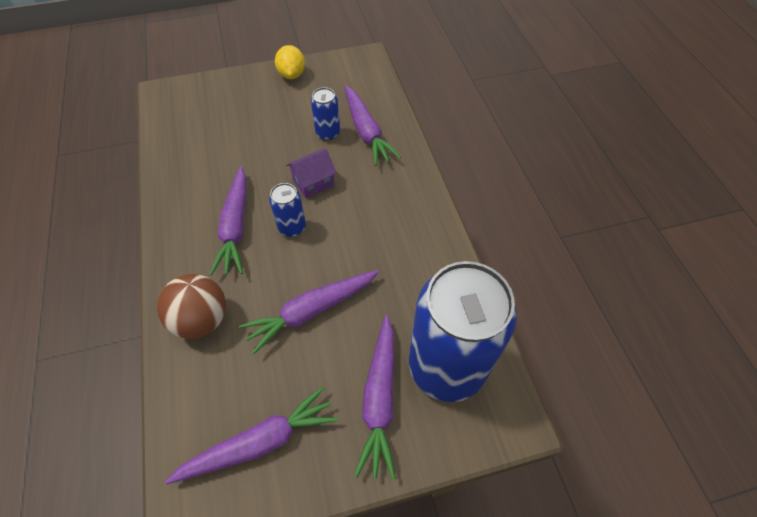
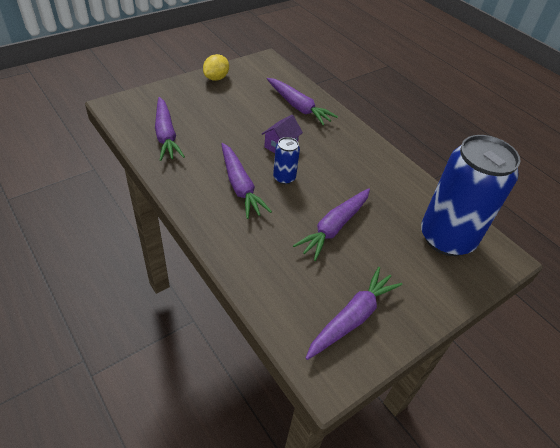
camera: 25 degrees left, 10 degrees down
(202, 319) = (255, 252): brown ball -> none
(292, 74) = (216, 78): yellow lemon -> yellow lemon turned 60 degrees clockwise
(328, 133) = (270, 112): blue can -> none
(379, 399) = (416, 268): purple carrot -> purple carrot (166, 135)

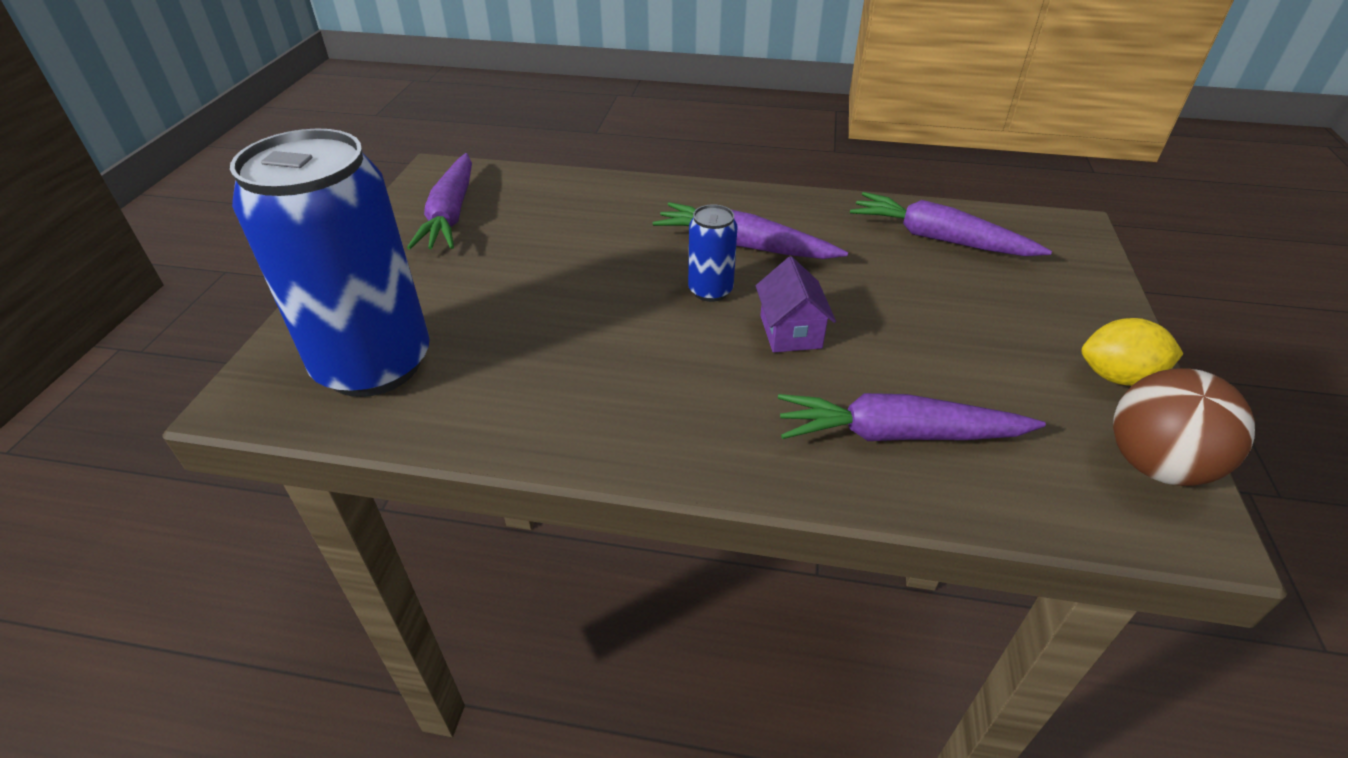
camera: 140 degrees right, 5 degrees down
(216, 78) = (1117, 376): yellow lemon -> yellow lemon turned 75 degrees counterclockwise
(251, 67) = (1155, 465): none -> brown ball
(334, 227) = (562, 276): purple carrot -> none

